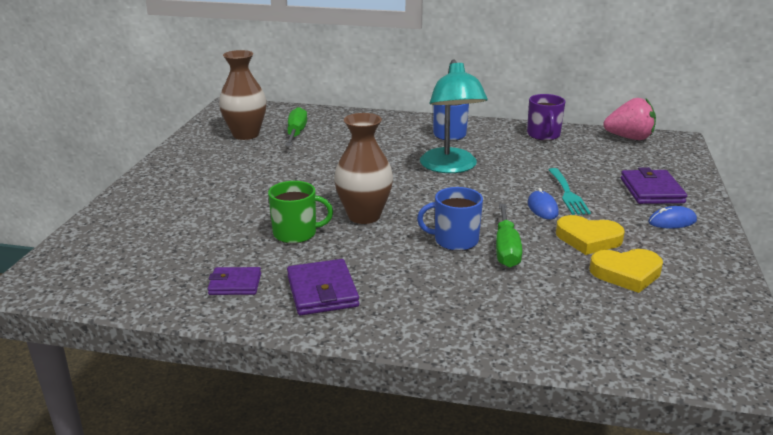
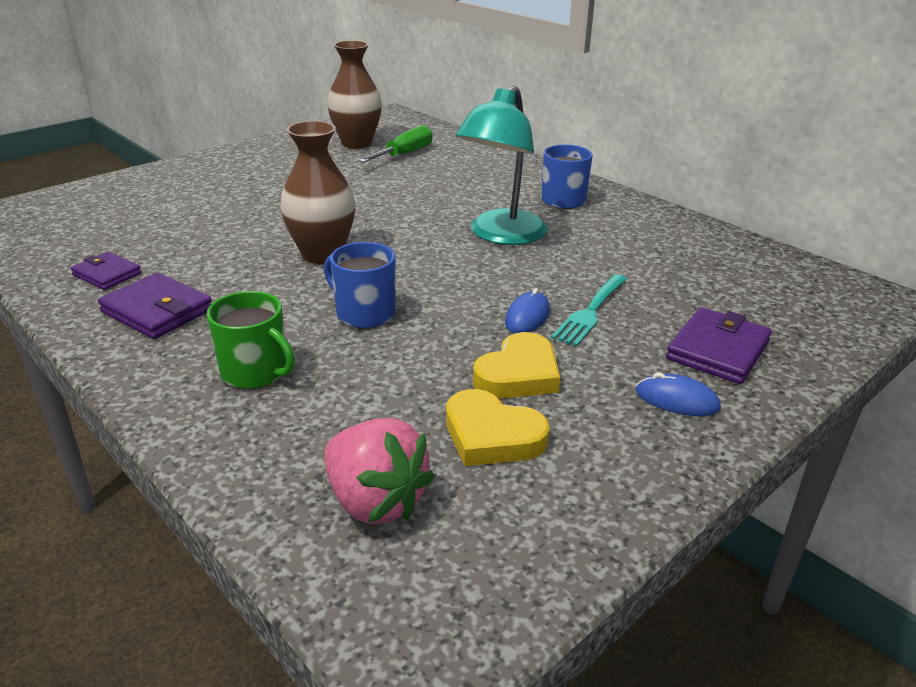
camera: 35 degrees right, 5 degrees up
(296, 233) = (234, 248): green mug -> green mug (256, 372)
(322, 291) = (157, 311): purple wallet -> purple wallet turned 75 degrees counterclockwise
(506, 249) = (400, 345): green screwdriver -> none
(543, 135) = (683, 234): purple mug -> none
(588, 239) = (518, 374): yellow heart -> yellow heart turned 105 degrees counterclockwise
(629, 138) = (807, 274): pink strawberry -> pink strawberry (375, 501)

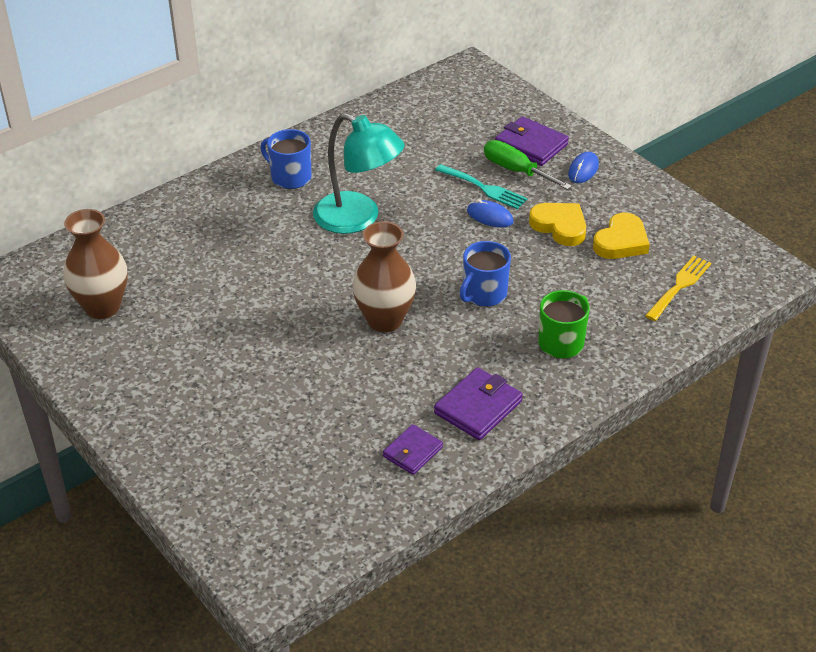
camera: 85 degrees left, 10 degrees up
(375, 501) = (679, 286): pink strawberry -> yellow fork
(405, 154) = (149, 270): green screwdriver -> green screwdriver (516, 170)

